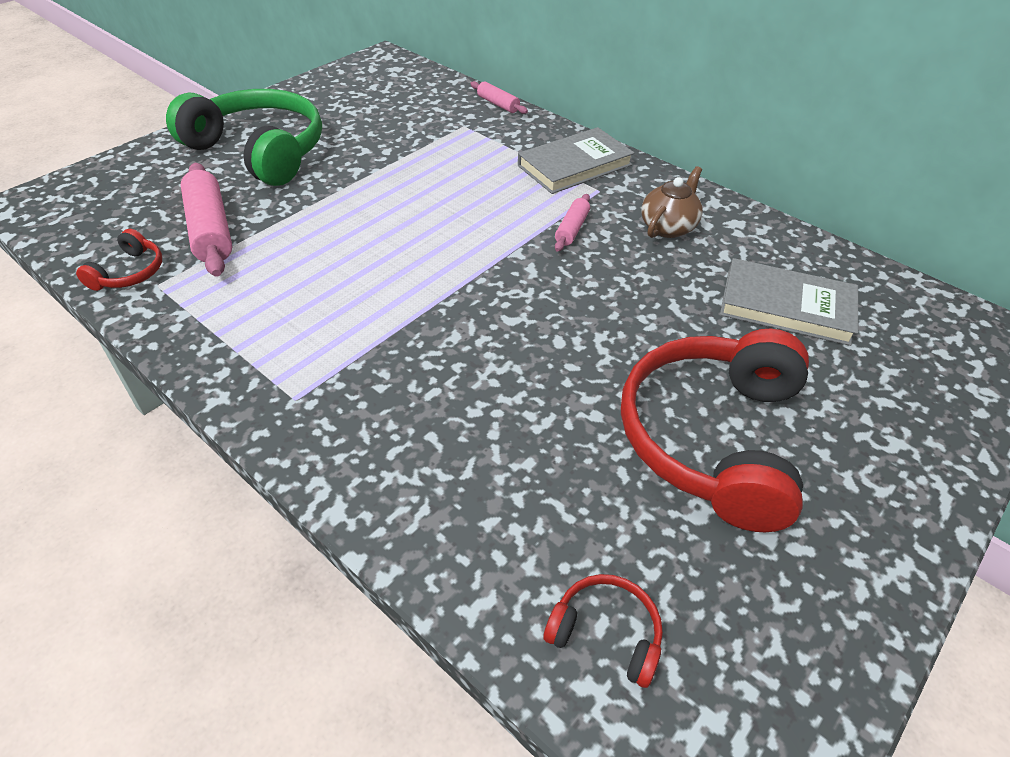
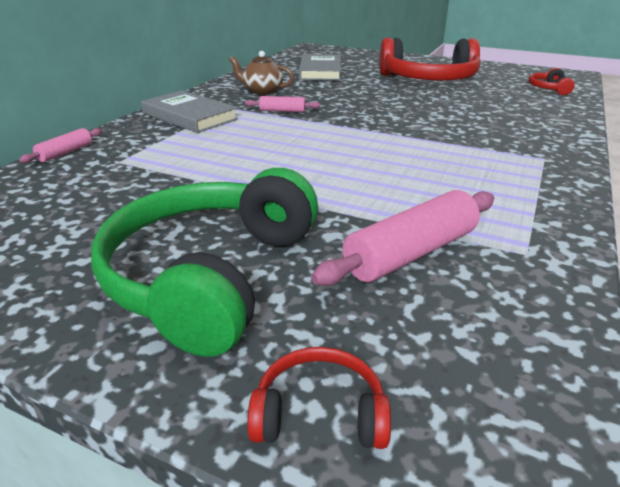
camera: 105 degrees left, 15 degrees down
(129, 272) = (533, 280): red headphones -> red headphones (319, 413)

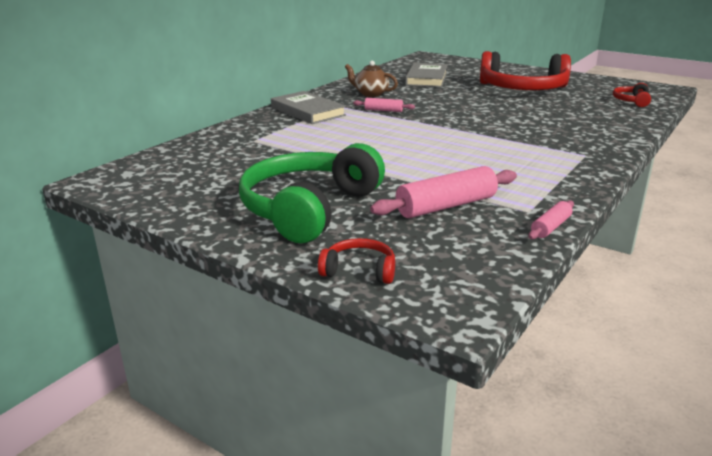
camera: 10 degrees right, 5 degrees down
(65, 153) = (214, 133): pink rolling pin -> pink rolling pin (551, 227)

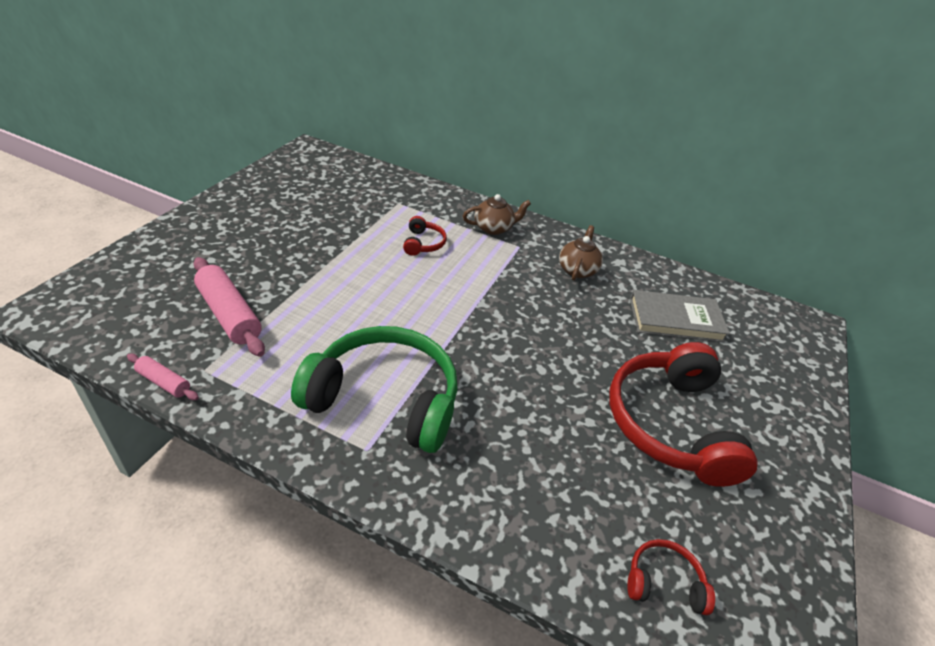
camera: 75 degrees right, 15 degrees up
(307, 111) = (493, 228): grey book -> brown teapot
(309, 209) = (240, 239): green headphones -> green headphones (385, 399)
(359, 270) = (125, 265): red headphones -> red headphones (423, 243)
(383, 110) = (513, 279): pink rolling pin -> none

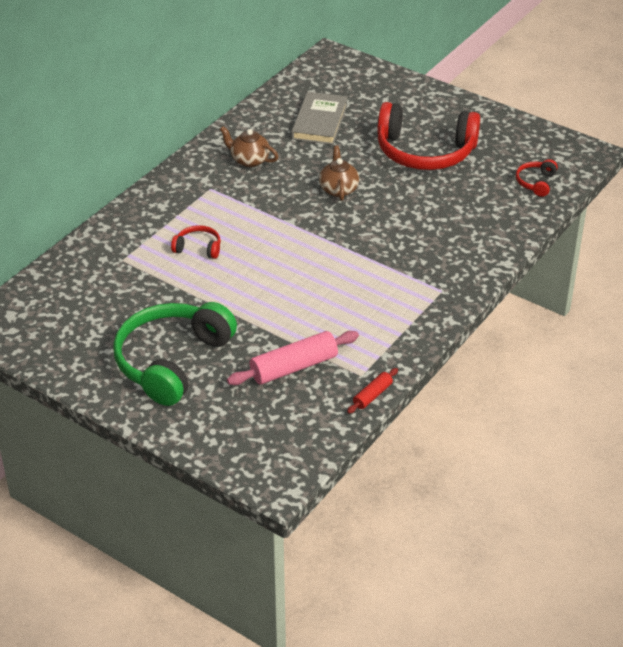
camera: 75 degrees left, 0 degrees up
(164, 382) = (372, 395): pink rolling pin -> red rolling pin
(385, 399) = (396, 280): green headphones -> green headphones (172, 361)
(493, 228) = (177, 200): brown teapot -> brown teapot (338, 189)

